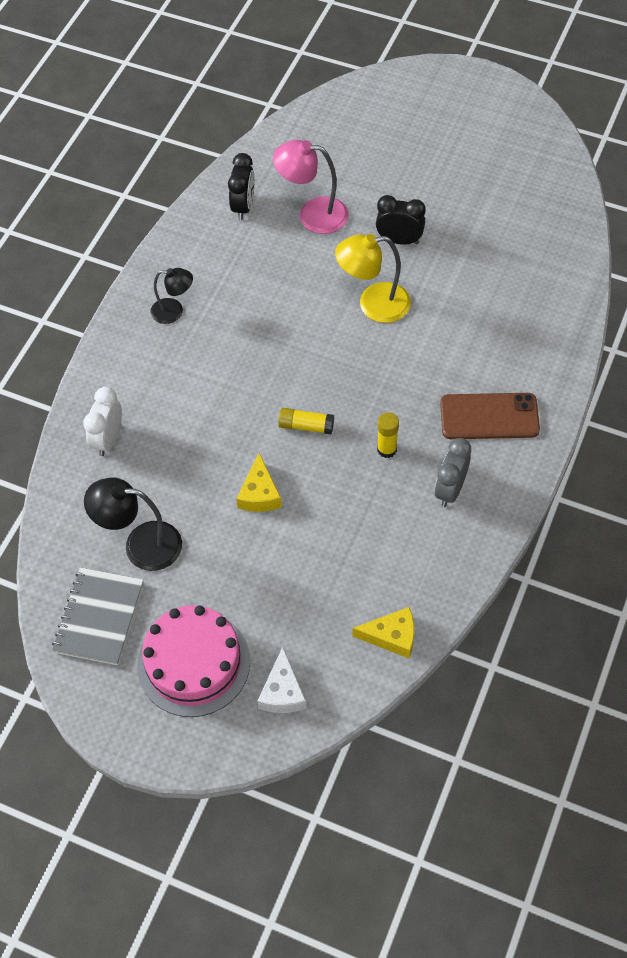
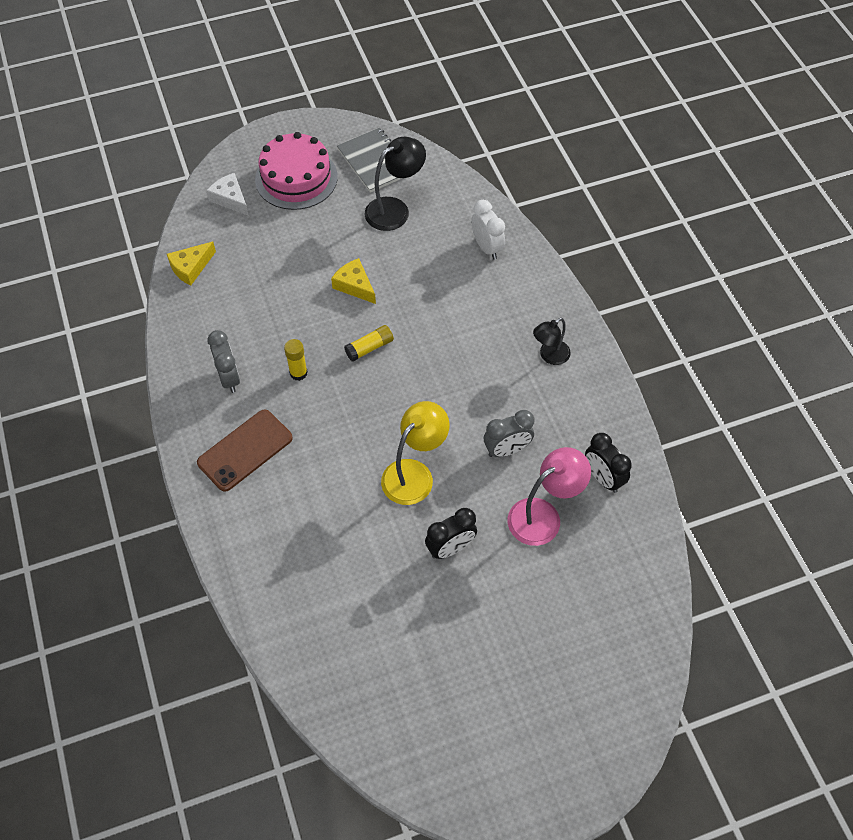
camera: 135 degrees right, 0 degrees up
(287, 271) = (507, 450): none -> grey clock

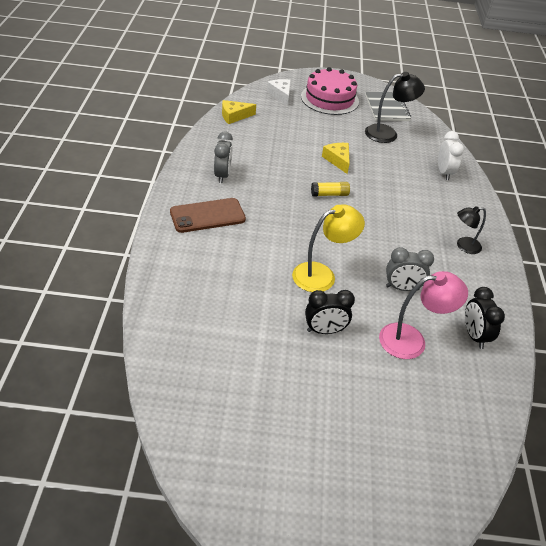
camera: 20 degrees right, 15 degrees down
(298, 373) = (271, 189): yellow glue stick -> none

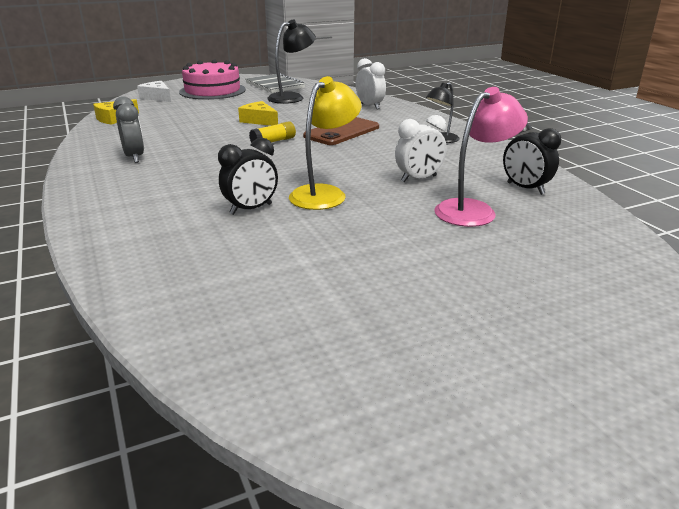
camera: 25 degrees left, 15 degrees down
(207, 216) = (140, 188): brown phone -> brown phone (342, 132)
(324, 330) = (375, 232): black clock -> black clock (251, 209)
(402, 288) = (418, 179): grey clock -> white clock

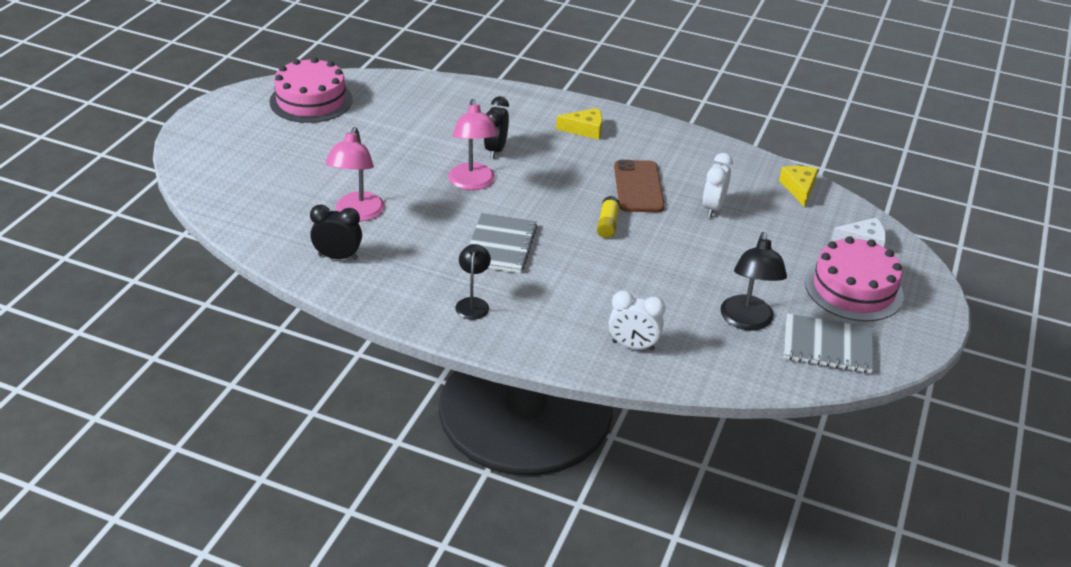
camera: 135 degrees right, 10 degrees up
(134, 157) = (663, 155): grey clock -> none
(259, 121) = (681, 251): yellow cheese -> yellow cheese (585, 130)
(324, 193) = (472, 183): yellow lamp -> pink lamp
(342, 132) = (578, 271): brown phone -> brown phone (638, 187)
(372, 155) = (500, 245): none -> grey notebook
(384, 383) = (311, 100): none -> pink cake
(418, 179) = (428, 230): white clock -> white clock (713, 208)

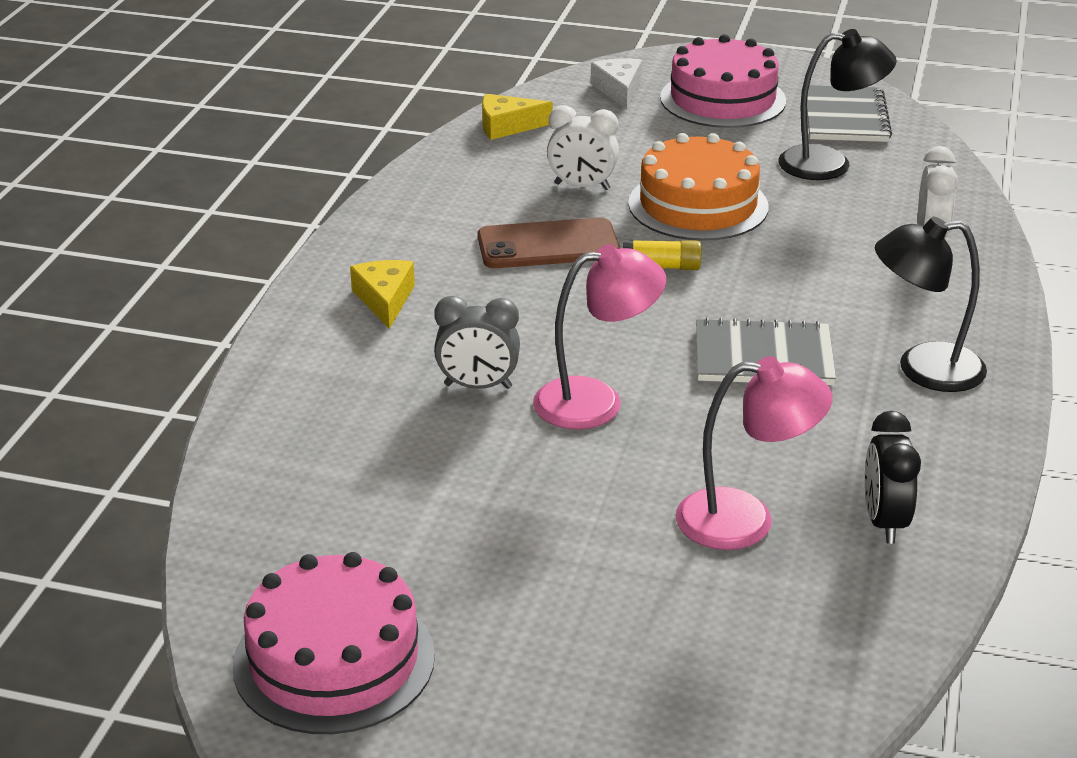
camera: 95 degrees left, 5 degrees down
(473, 303) = (923, 369): black lamp -> black lamp, size x1.58
(495, 150) = (478, 386): black clock -> grey clock
(686, 250) = (698, 205): none -> orange cake

